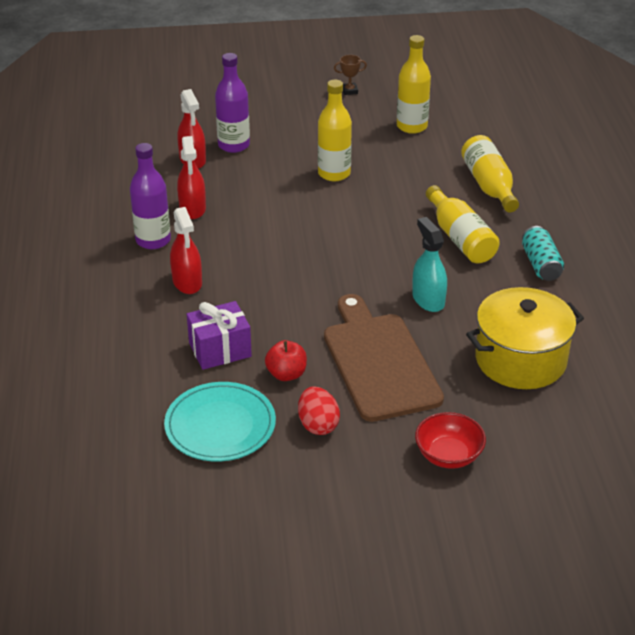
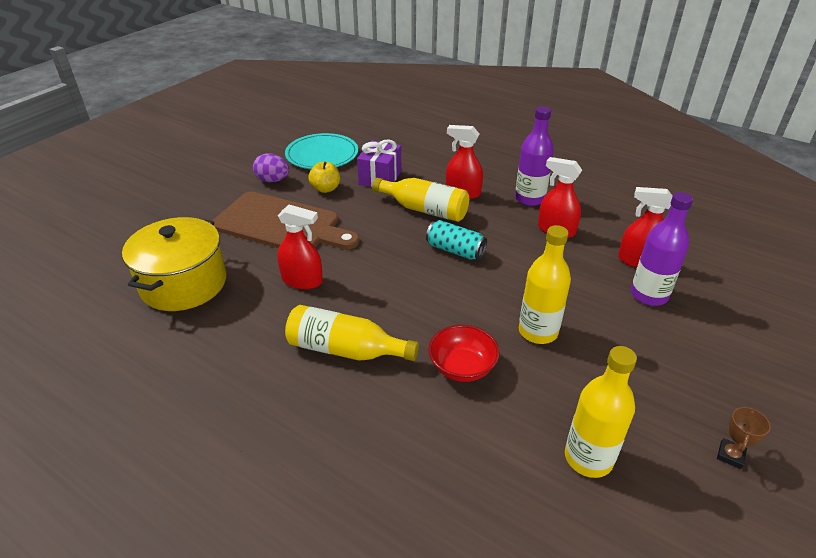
camera: 130 degrees right, 0 degrees up
(286, 374) = (325, 189): red apple -> yellow apple
(318, 425) = (273, 180): red egg -> purple egg
(428, 299) = (302, 280): turquoise spray bottle -> red spray bottle
(448, 455) = (179, 208): red bowl -> red bowl (462, 367)
(489, 185) = (398, 437): yellow bottle -> yellow bottle (424, 209)
(540, 264) = (244, 376): turquoise can -> turquoise can (455, 250)

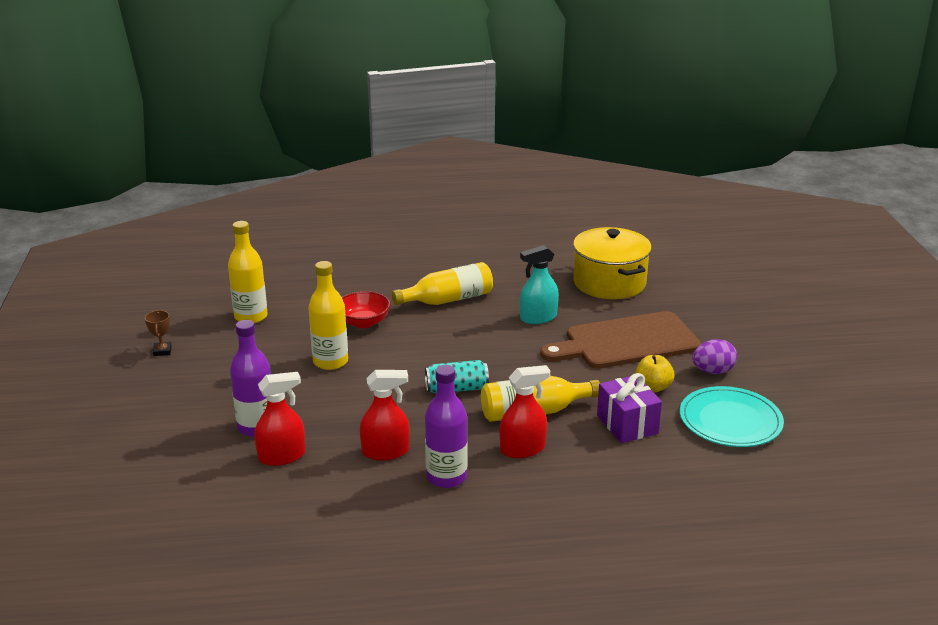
camera: 140 degrees right, 10 degrees down
(302, 280) = (538, 317): red spray bottle -> turquoise spray bottle

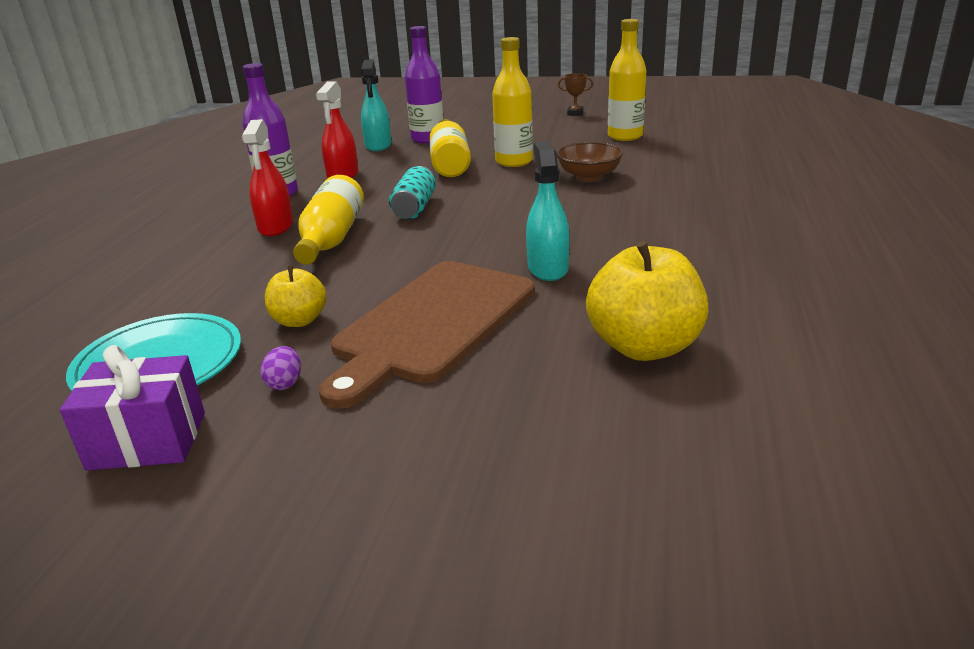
camera: 110 degrees right, 0 degrees up
(282, 456) = (378, 145): red spray bottle -> turquoise spray bottle
(364, 322) = (589, 176): red bowl -> brown bowl
(448, 300) = (627, 218): yellow bottle -> yellow bottle (449, 162)
(609, 283) = (644, 347): yellow pot -> yellow apple
(626, 342) = (432, 324): brown cutting board -> brown cutting board turned 150 degrees counterclockwise
(627, 424) = (245, 287): purple gift -> purple gift (147, 441)
(712, 371) = (285, 383): purple egg -> purple egg, size x0.61

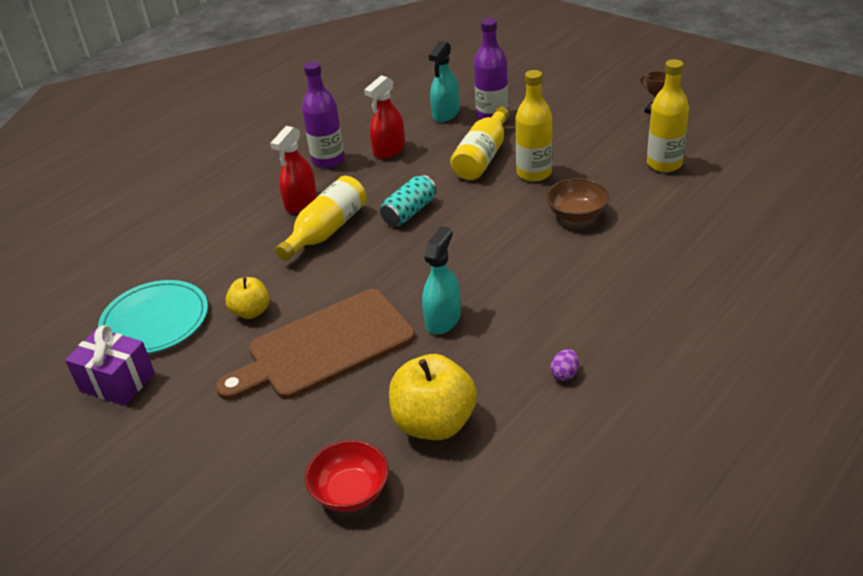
camera: 30 degrees right, 10 degrees up
(285, 383) = (208, 366): purple egg -> purple egg (564, 374)
(623, 440) = (350, 492): none -> red bowl

